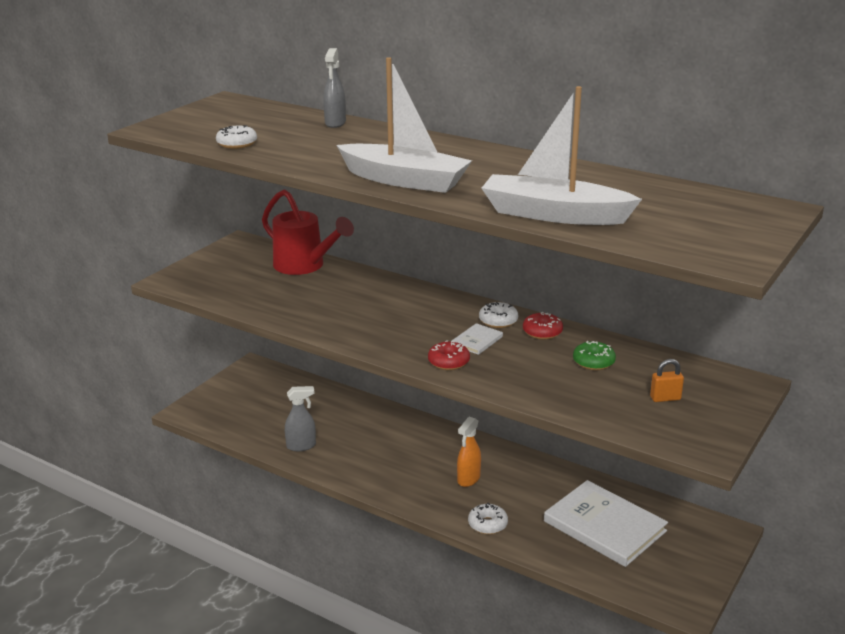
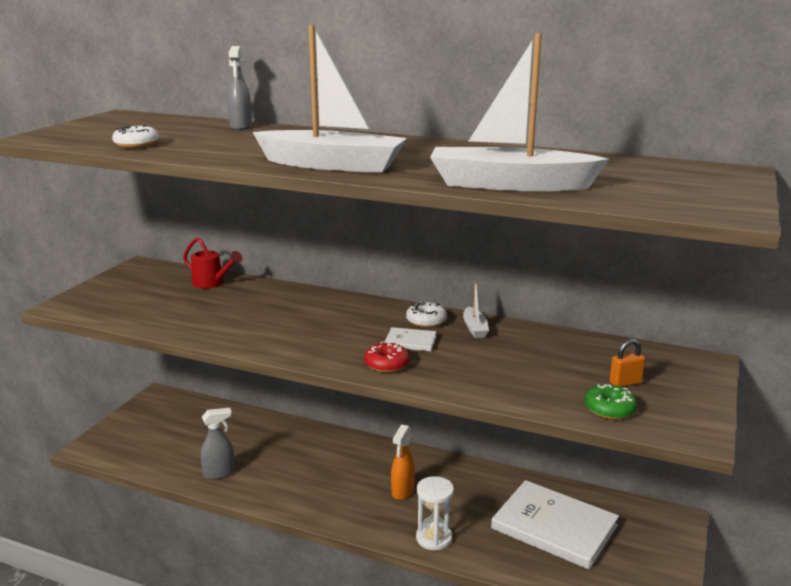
camera: 10 degrees left, 5 degrees down
(304, 266) = (212, 283): red watering can -> red watering can, size x0.59
(477, 341) = (410, 341): white book -> white book turned 75 degrees clockwise
(487, 524) = (434, 538): white donut -> white hourglass
(542, 332) = (475, 328): red donut -> white boat
(593, 362) = (537, 353): green donut -> green donut (609, 409)

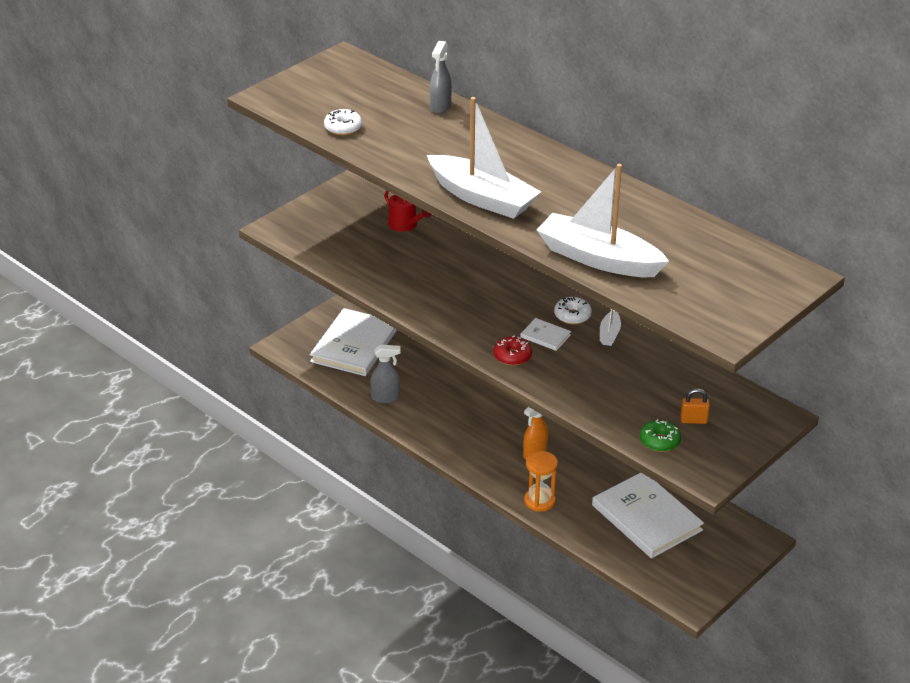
camera: 20 degrees right, 15 degrees up
(169, 432) = (354, 345): none -> white book
(434, 538) = (539, 501): white hourglass -> orange hourglass

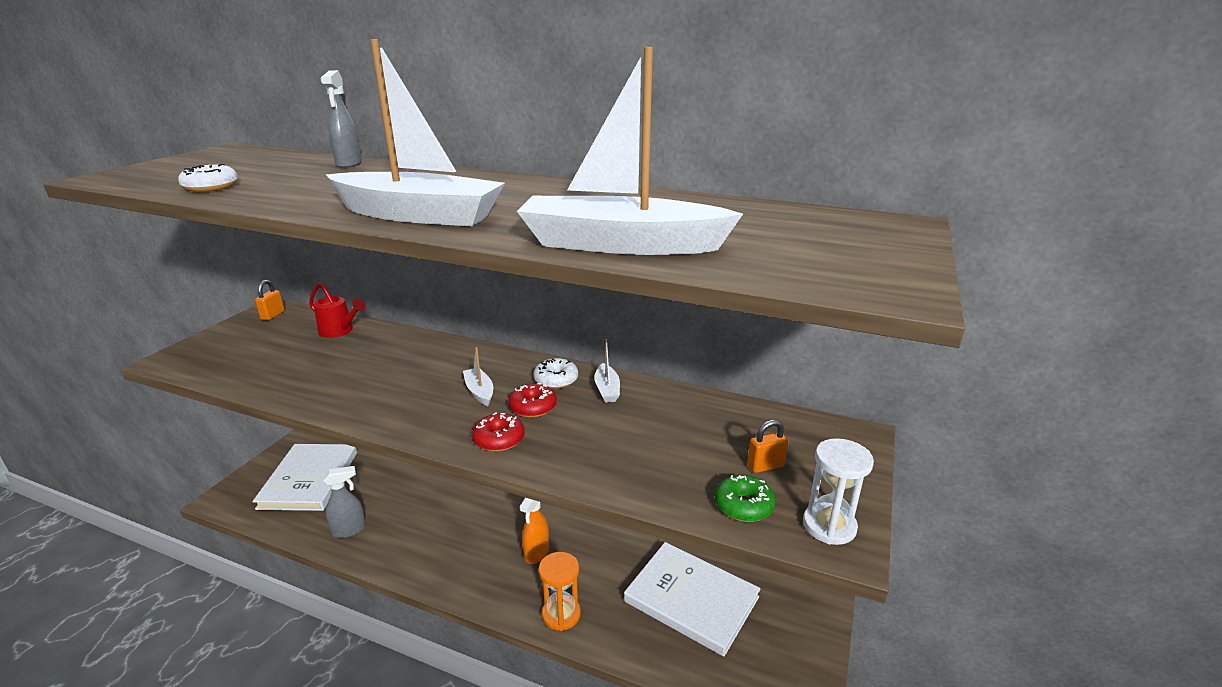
camera: 20 degrees left, 10 degrees down
(349, 194) = (273, 315): none -> orange padlock
(509, 313) = (479, 392): none -> white boat
(545, 336) = (533, 407): white book -> red donut
(707, 466) = (829, 526): none -> white hourglass

